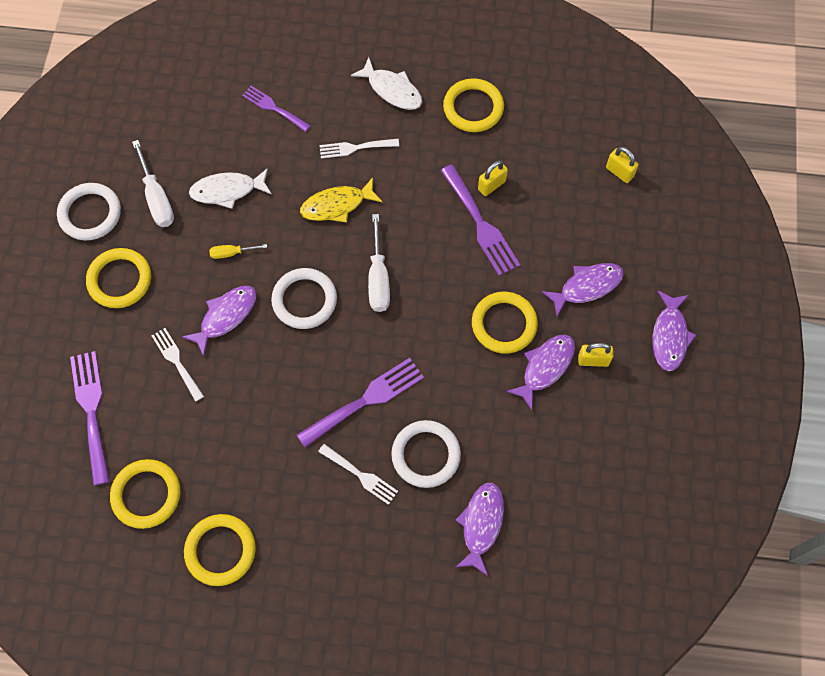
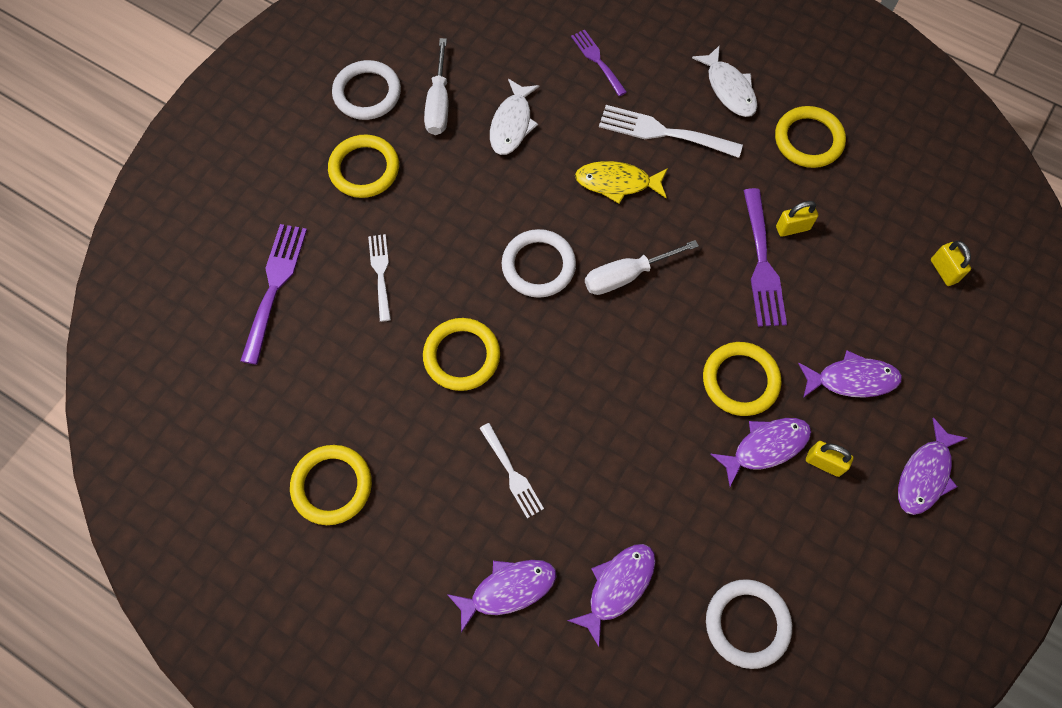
camera: 25 degrees right, 0 degrees up
(146, 495) = (286, 394): yellow ring -> yellow ring (461, 356)
(225, 316) = (450, 249): purple fish -> purple fish (508, 589)
(227, 191) = (512, 124): white fish -> white fish turned 90 degrees counterclockwise
(231, 253) = (486, 187): yellow screwdriver -> none
(355, 148) = (663, 132): white fork -> white fork, size x1.59
(365, 400) = (554, 396): purple fork -> none
(378, 279) = (626, 276): white screwdriver -> white screwdriver turned 45 degrees clockwise
(426, 455) = (591, 483): white ring -> white ring (747, 624)

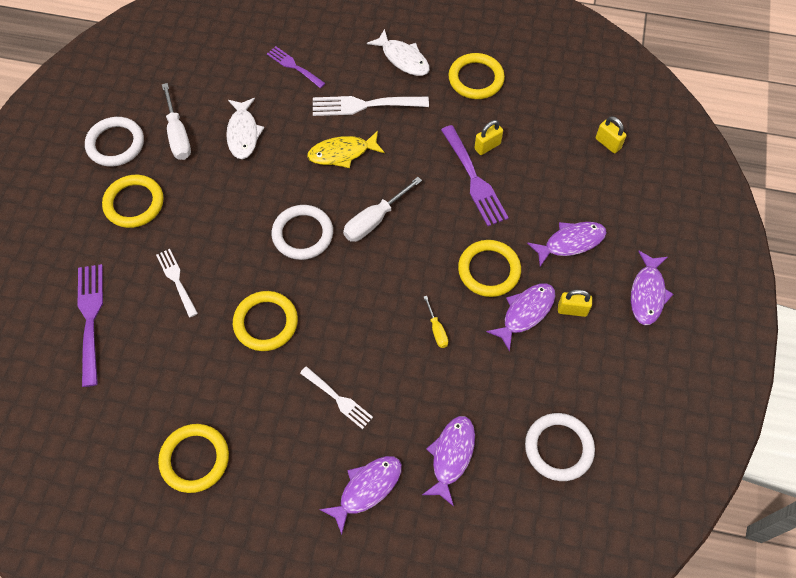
camera: 20 degrees left, 5 degrees down
(653, 432) = (437, 330): none -> yellow screwdriver

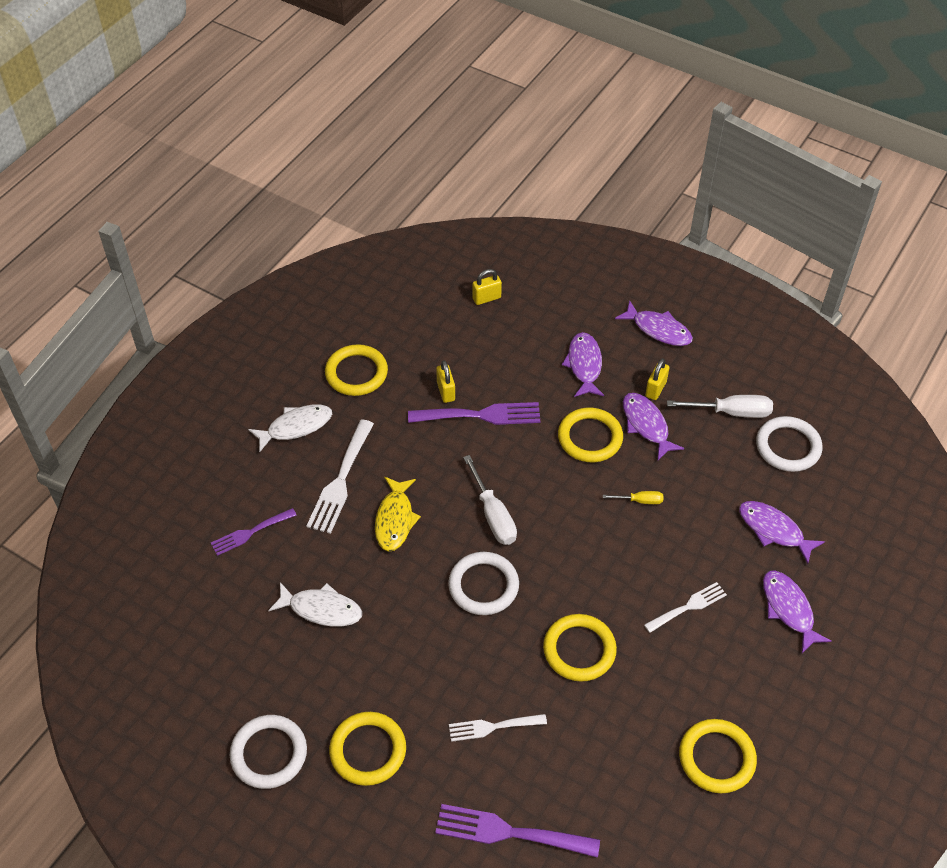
camera: 70 degrees left, 10 degrees down
(178, 135) = (290, 679): white screwdriver -> white screwdriver (732, 412)

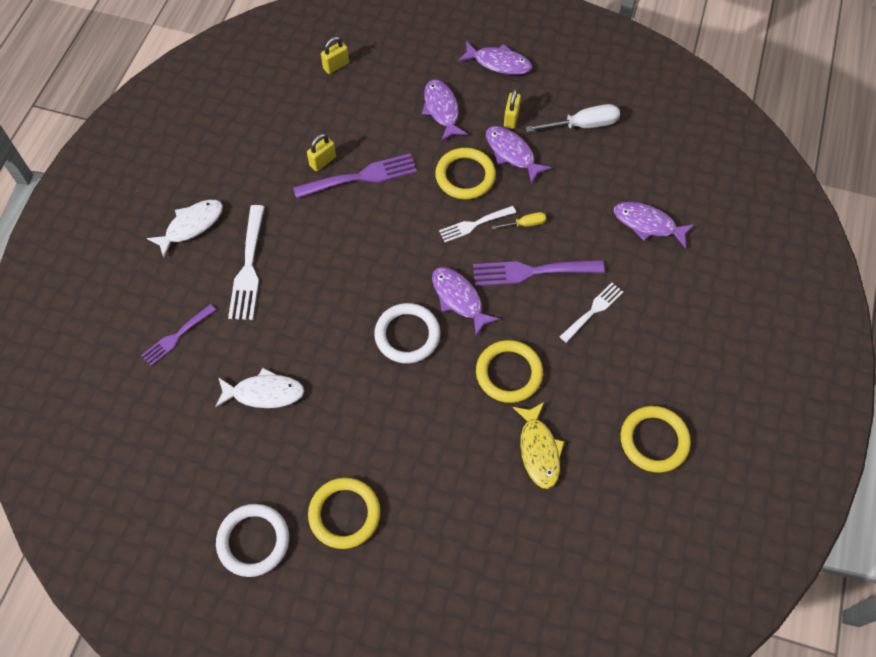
camera: 15 degrees left, 10 degrees up
(356, 373) = (234, 162): yellow ring -> none
(395, 519) = (309, 292): yellow fish -> yellow fish (538, 450)
(446, 391) = (323, 161): yellow padlock -> yellow padlock turned 75 degrees clockwise
(492, 727) = (451, 463): white fork -> white fork (474, 224)
(493, 516) = (398, 268): white screwdriver -> none
(509, 832) = (492, 555): purple fork -> purple fork (531, 272)
(788, 447) = (639, 146): white ring -> none
(788, 609) = (679, 292): purple fish -> purple fish (459, 299)

